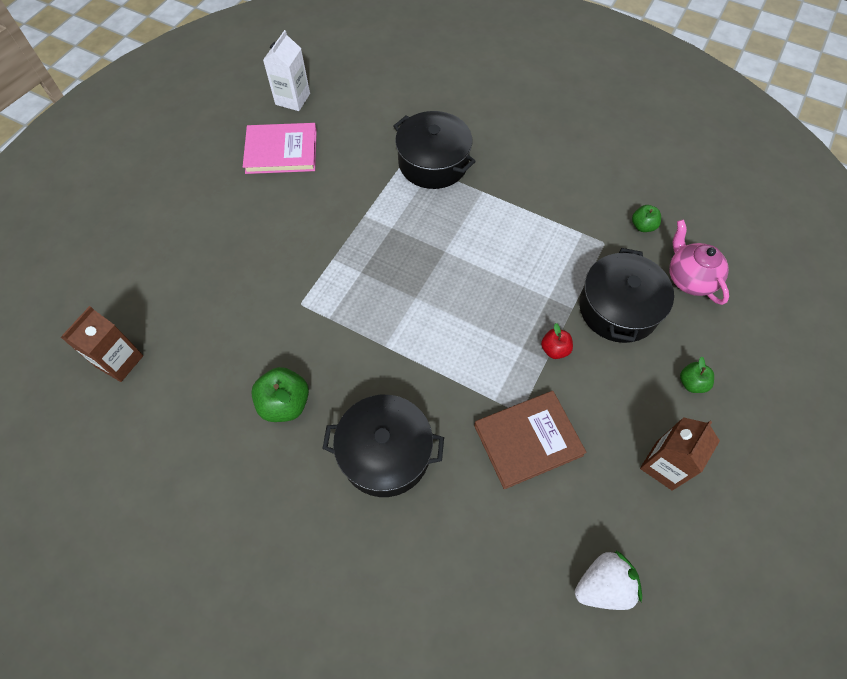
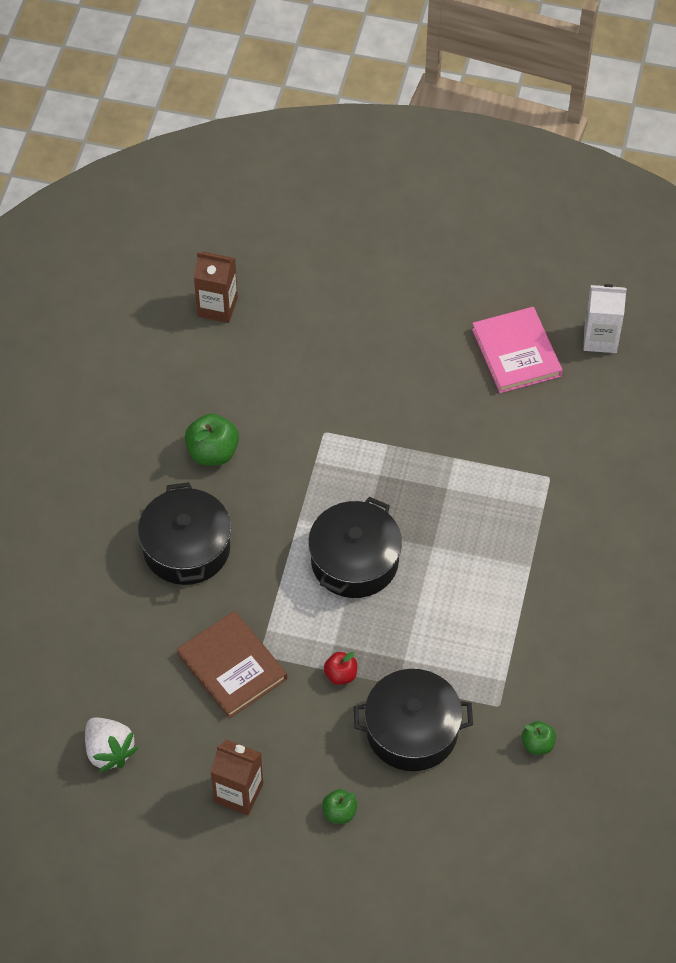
camera: 75 degrees right, 5 degrees down
(433, 162) = (555, 507): black pot -> black pot (354, 561)
(689, 278) = (476, 801): pink teapot -> none

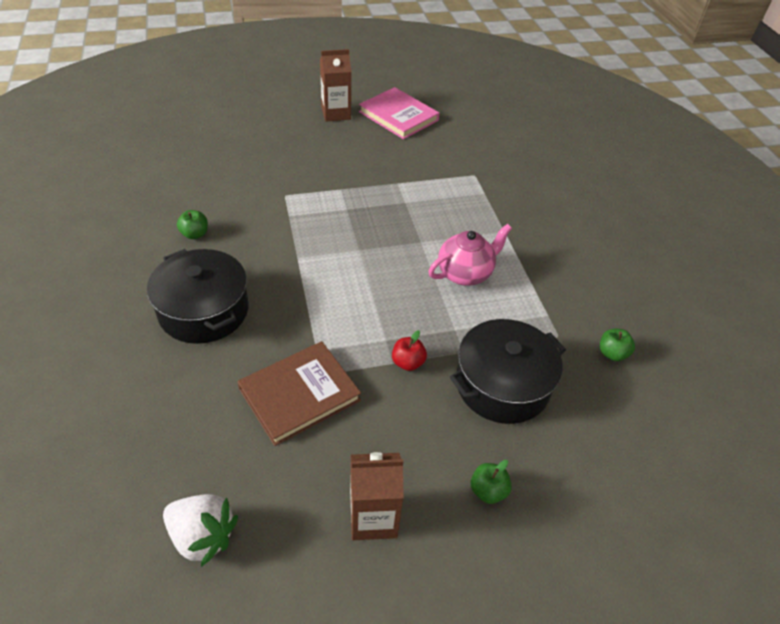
camera: 30 degrees left, 10 degrees down
(213, 452) = (195, 234): green apple -> green apple, size x0.59
(217, 307) = (154, 144): brown carton -> brown carton (336, 113)
(232, 666) = (299, 394): brown book -> brown book turned 60 degrees counterclockwise
(354, 561) = (364, 271): black pot -> none
(454, 602) = (465, 273): none -> pink teapot
(600, 338) = (448, 96): white carton -> none

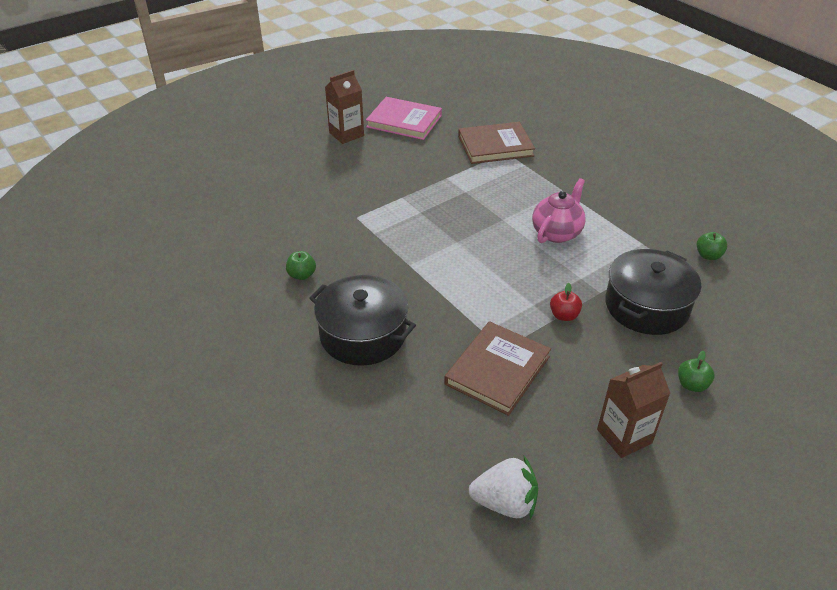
camera: 20 degrees left, 5 degrees down
(469, 166) = (495, 146): none -> brown book

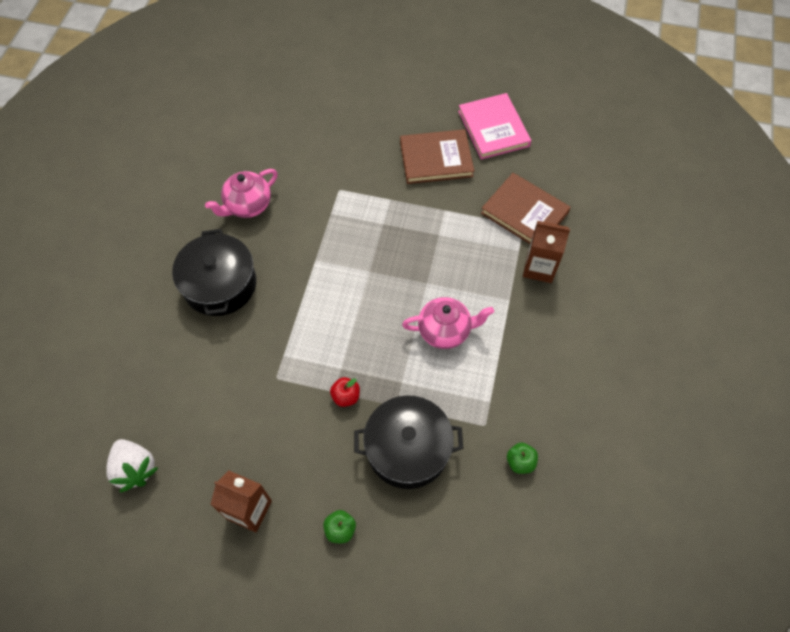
camera: 50 degrees right, 20 degrees up
(302, 275) = (247, 206): green apple -> pink teapot
(346, 134) = (435, 106): brown carton -> brown carton (539, 268)
(497, 370) = (251, 389): brown book -> brown book (436, 159)

